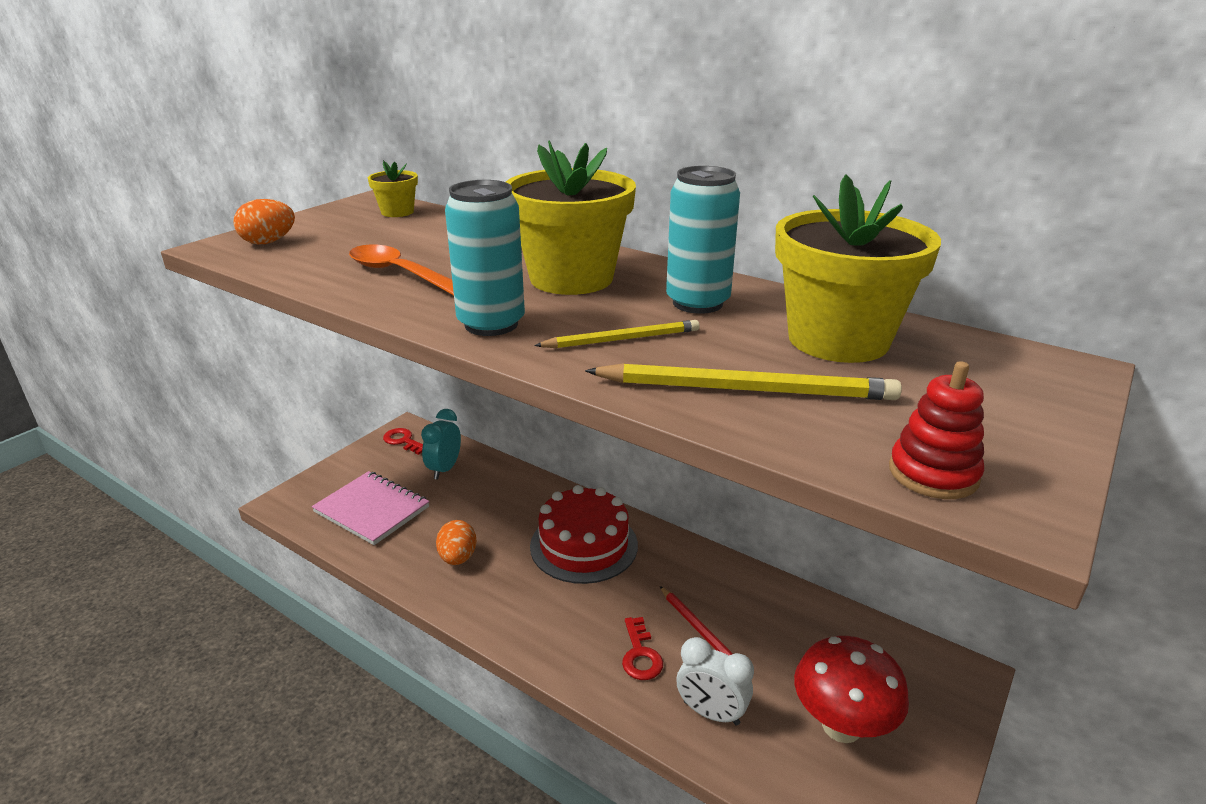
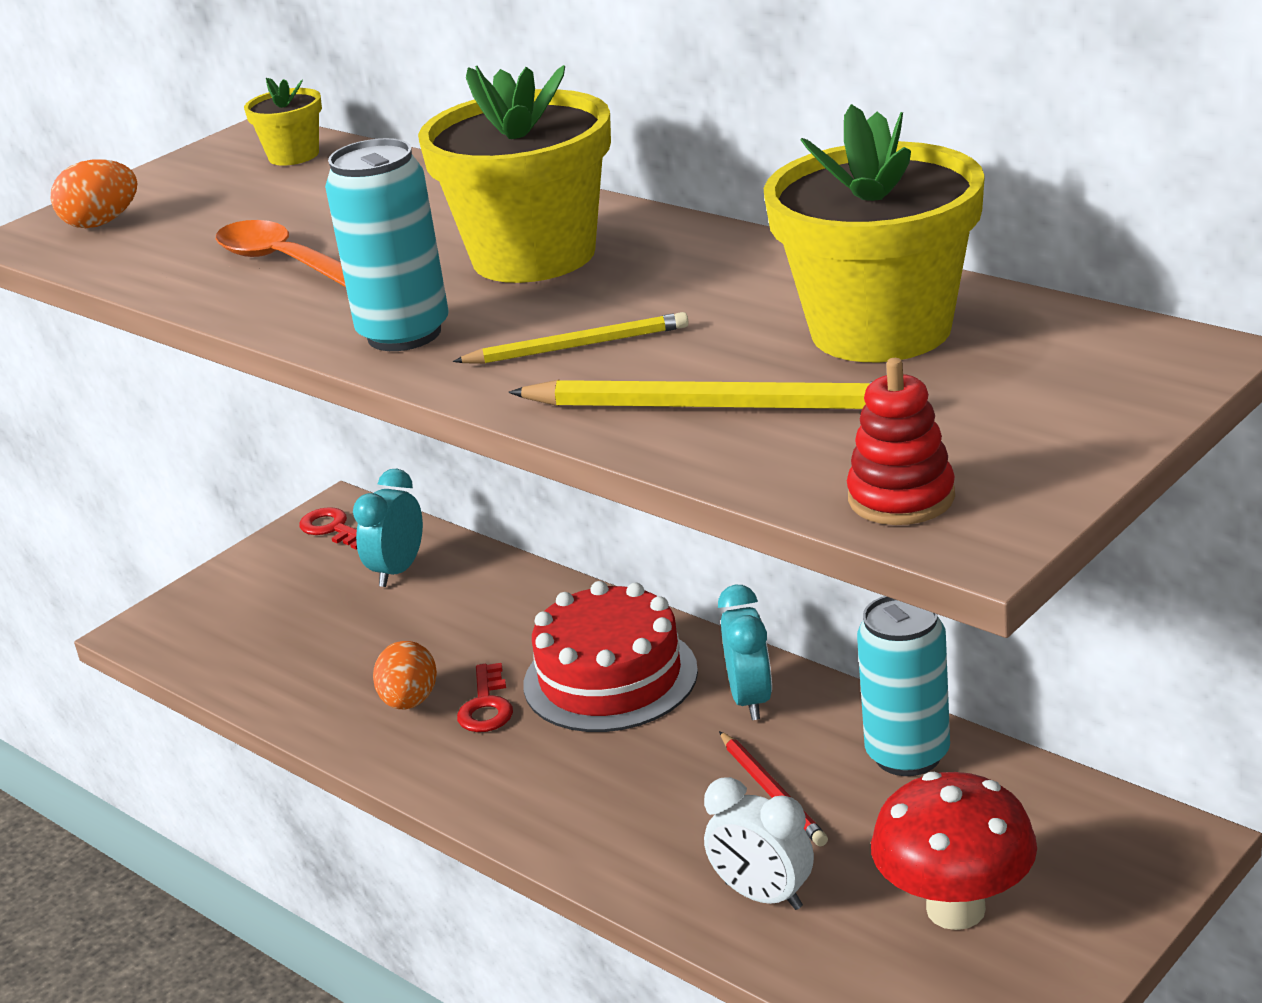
camera: 10 degrees right, 0 degrees up
(372, 510) = (279, 636): pink notebook -> none
(640, 654) = (672, 824): red key -> red key (486, 706)
(673, 563) = (750, 700): none -> turquoise clock
(697, 303) = (705, 285): turquoise can -> turquoise can (907, 755)

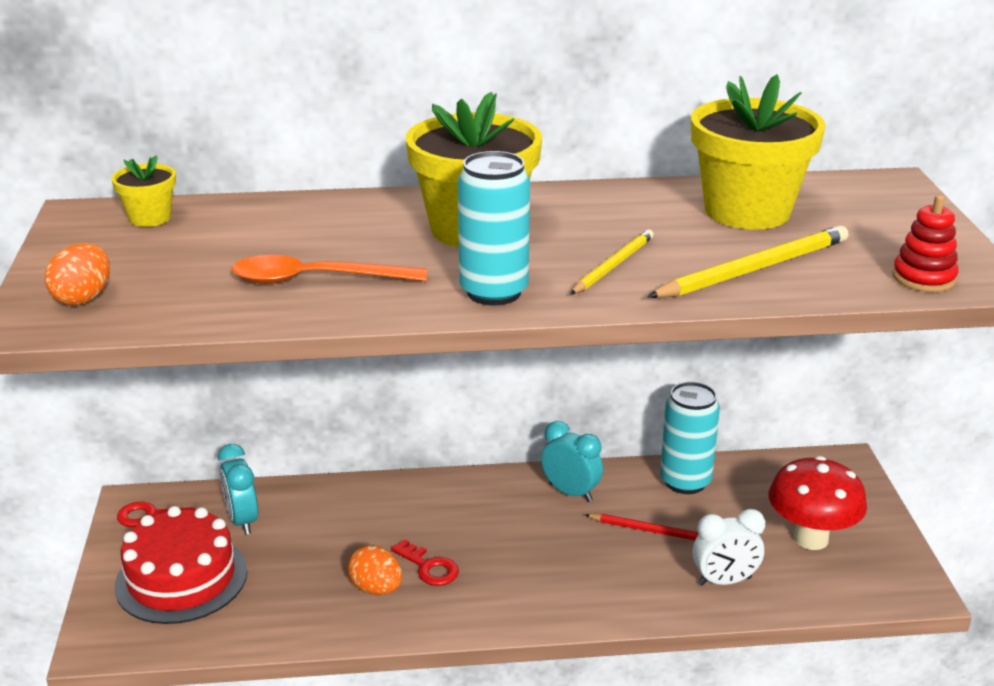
camera: 50 degrees left, 0 degrees up
(610, 678) = (478, 517): red cake -> red cake (181, 578)

